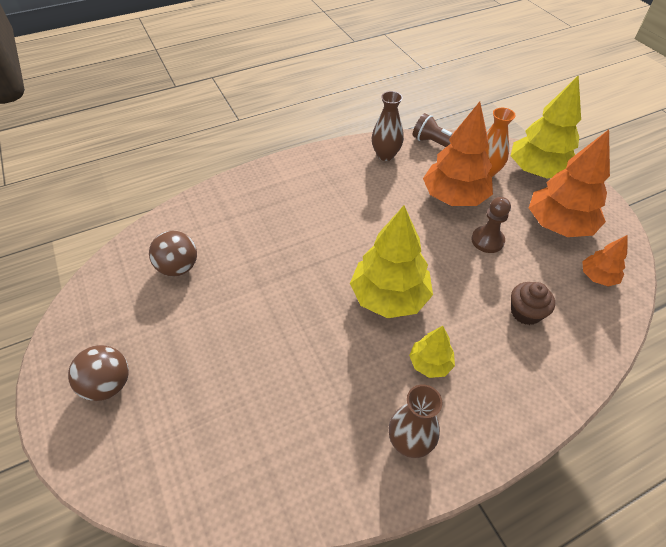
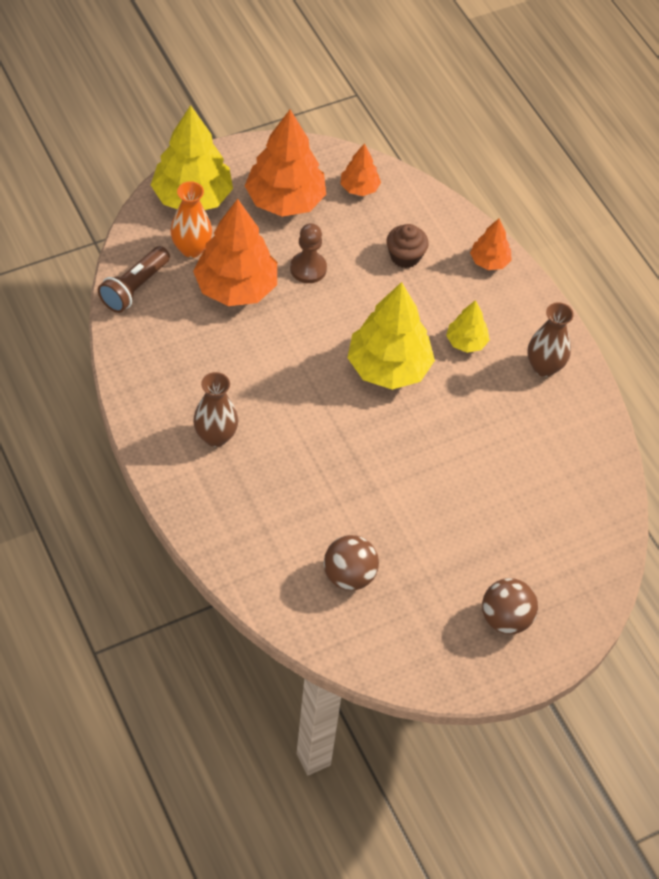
camera: 95 degrees left, 5 degrees up
(385, 155) = (150, 350): brown vase -> brown vase (215, 436)
(545, 391) = (489, 261): none -> orange tree

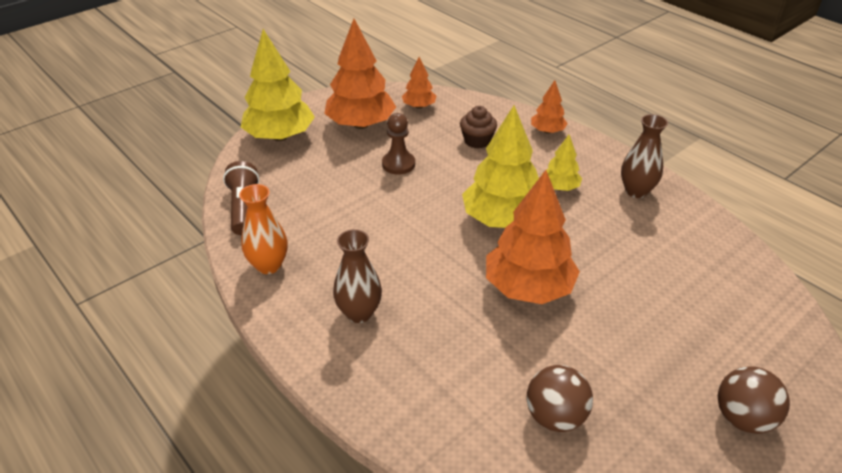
camera: 10 degrees left, 15 degrees down
(134, 288) = (243, 208): brown flashlight -> brown flashlight turned 150 degrees clockwise
(191, 248) = (289, 170): orange vase -> orange vase (269, 265)
(236, 288) = (339, 189): orange tree -> orange tree (528, 288)

